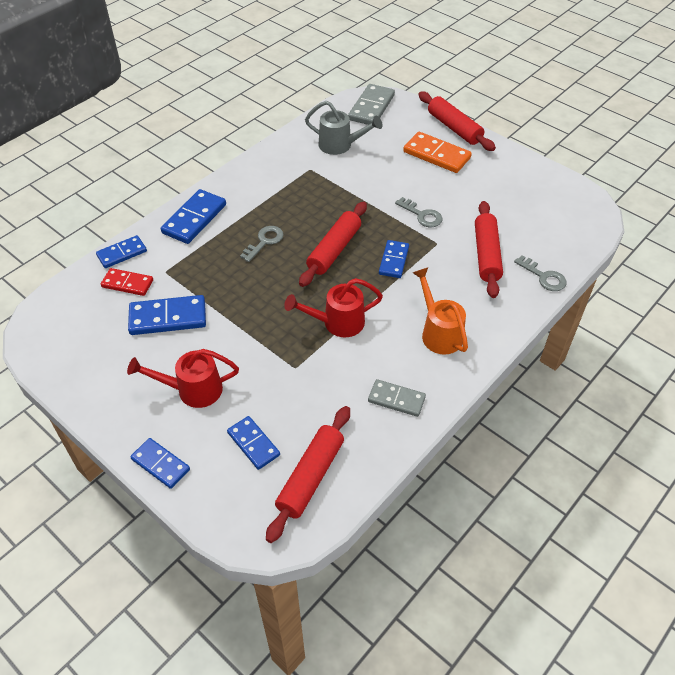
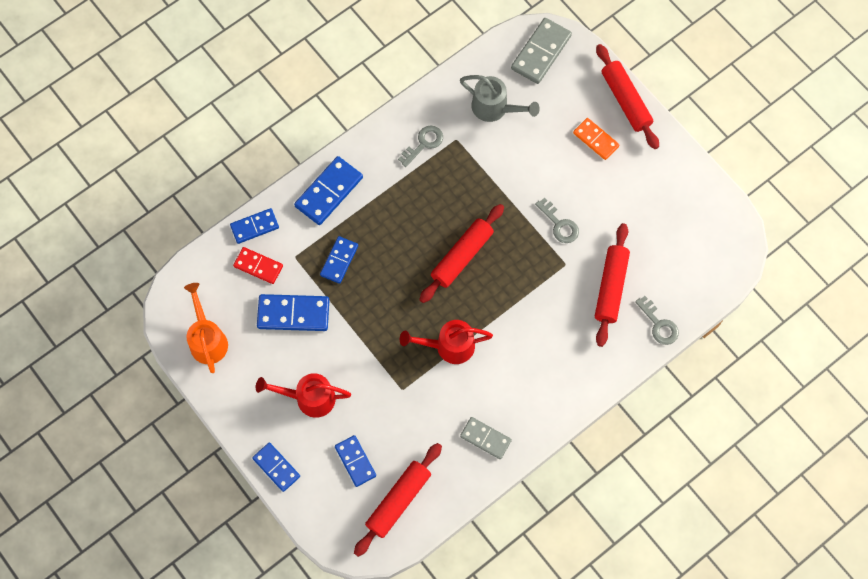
camera: 10 degrees right, 20 degrees up
(264, 242) = (395, 234): grey key -> grey key (423, 144)
(393, 260) = (517, 280): blue domino -> blue domino (339, 260)
(436, 155) = (595, 140): orange domino -> orange domino, size x0.65
(439, 332) = (540, 373): orange watering can -> orange watering can (207, 339)

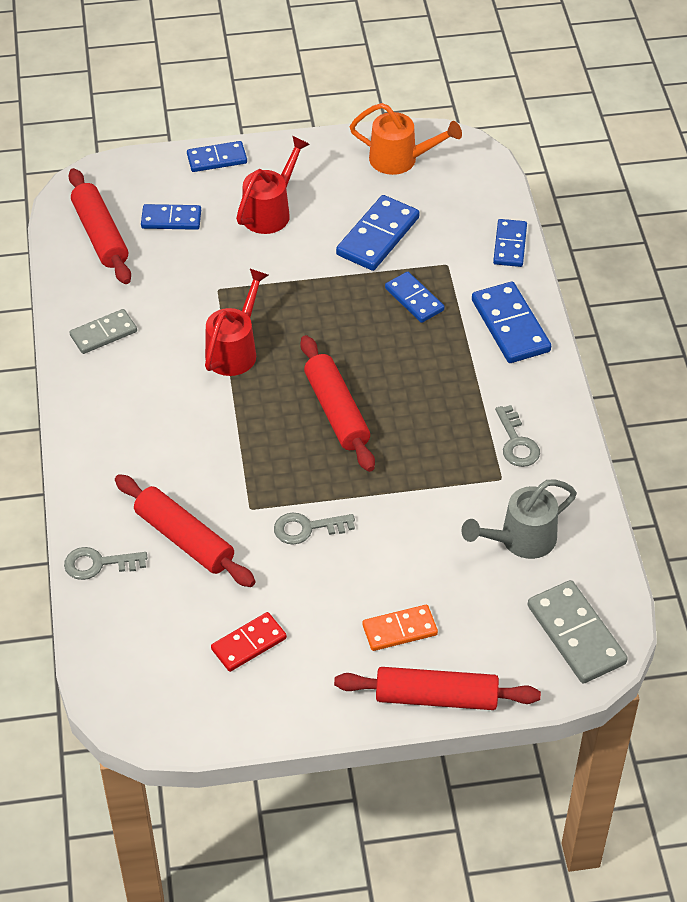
camera: 120 degrees right, 20 degrees down
(258, 266) = (457, 230): red domino -> red domino (248, 644)

